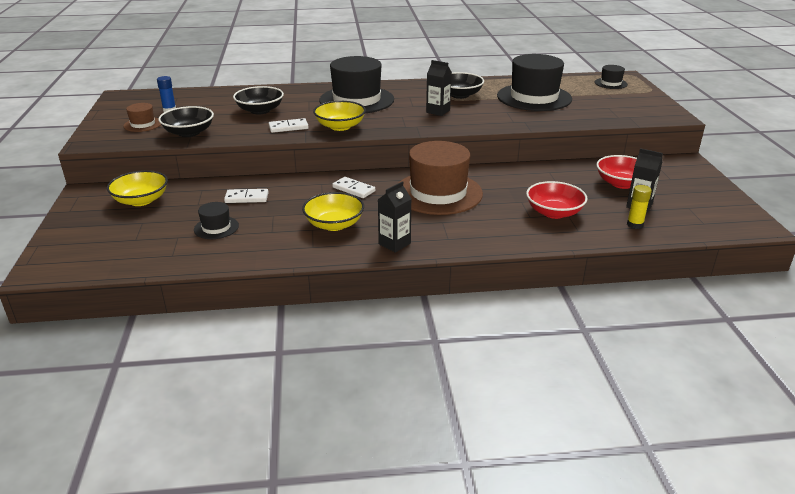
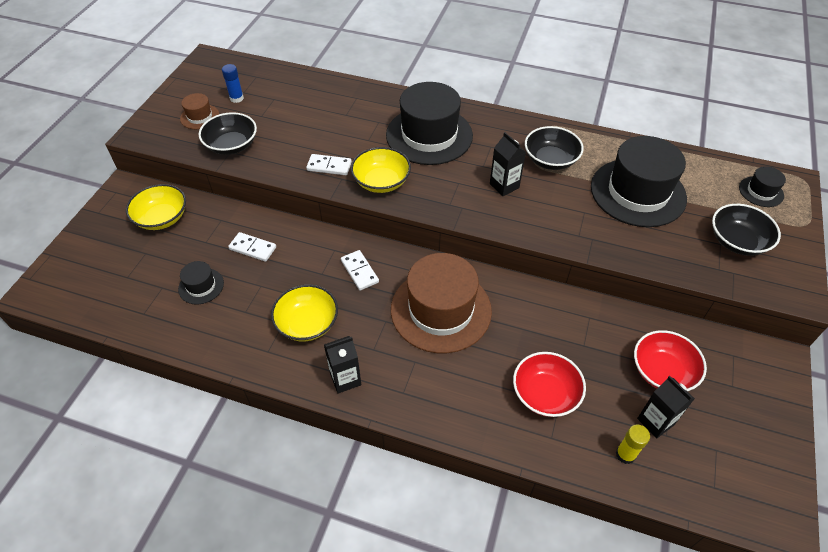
camera: 25 degrees right, 20 degrees up
(260, 110) = (320, 125): black bowl -> black bowl (737, 241)

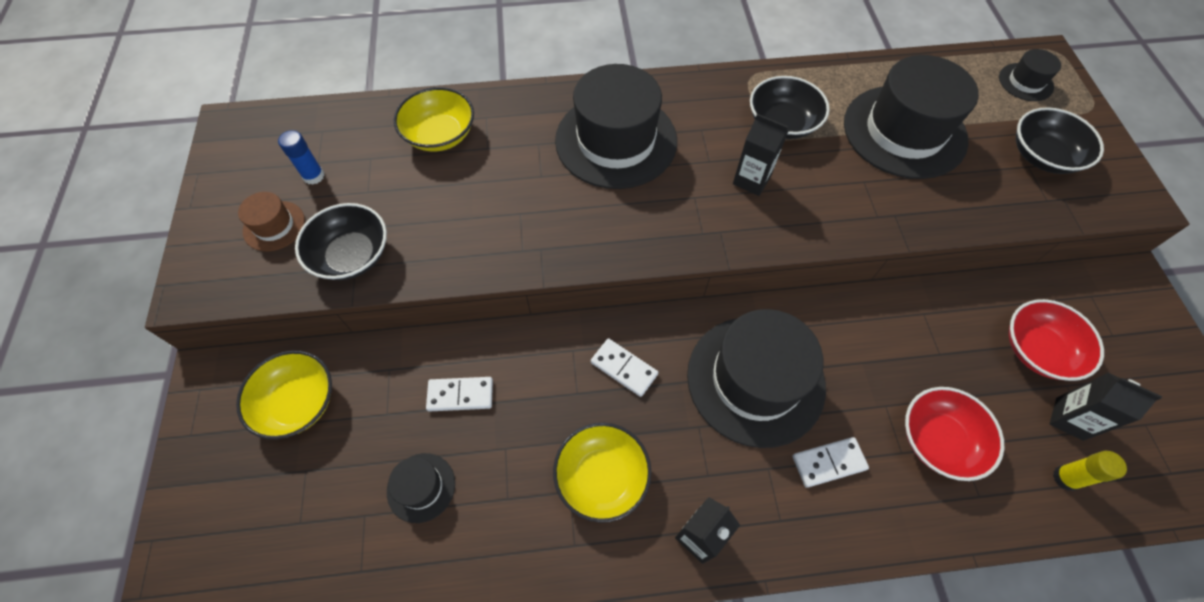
camera: 25 degrees left, 10 degrees up
(329, 166) = (512, 236): white domino -> white domino (828, 462)
(381, 181) = (596, 233): yellow bowl -> yellow bowl (440, 135)
(441, 310) = (755, 380): brown hat -> black hat

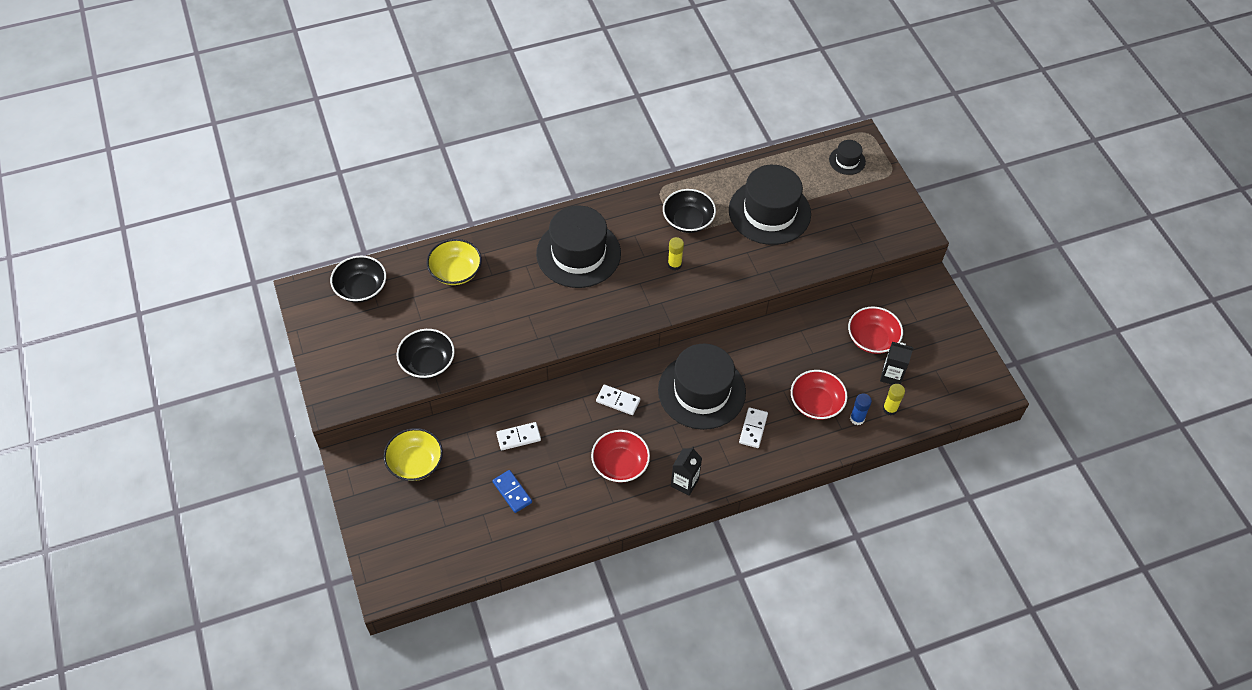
camera: 15 degrees left, 5 degrees down
(274, 226) = (367, 354): brown hat -> none
(313, 176) = (379, 316): blue glue stick -> blue glue stick (857, 418)
(421, 487) = (512, 492): black hat -> blue domino
(602, 477) = (620, 464): yellow bowl -> red bowl
(751, 180) = (674, 264): black carton -> yellow glue stick
(828, 462) = (753, 428): white domino -> white domino turned 45 degrees counterclockwise
(1042, 156) = (859, 213): black bowl -> black bowl (361, 288)

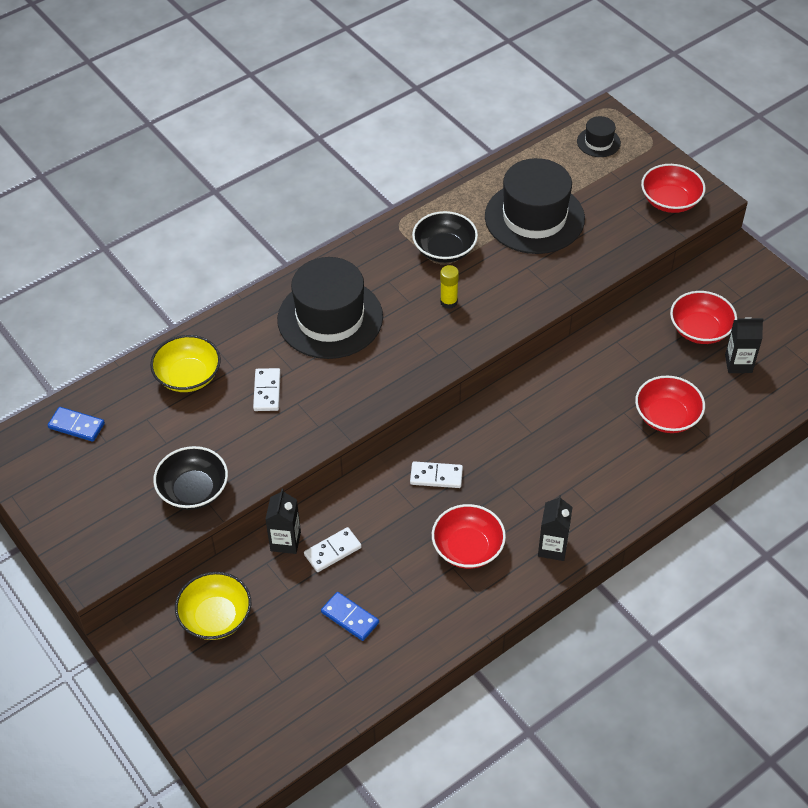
camera: 15 degrees left, 5 degrees down
(361, 288) = (76, 426): black bowl -> blue domino
(487, 419) = (285, 541): none -> black carton
(701, 391) = (530, 438): black hat -> none
(753, 428) = (607, 464): white domino -> white domino (267, 391)
(857, 418) = (720, 421): blue glue stick -> none
(885, 226) = (670, 201): none -> red bowl
(890, 409) = (752, 400): yellow glue stick -> none

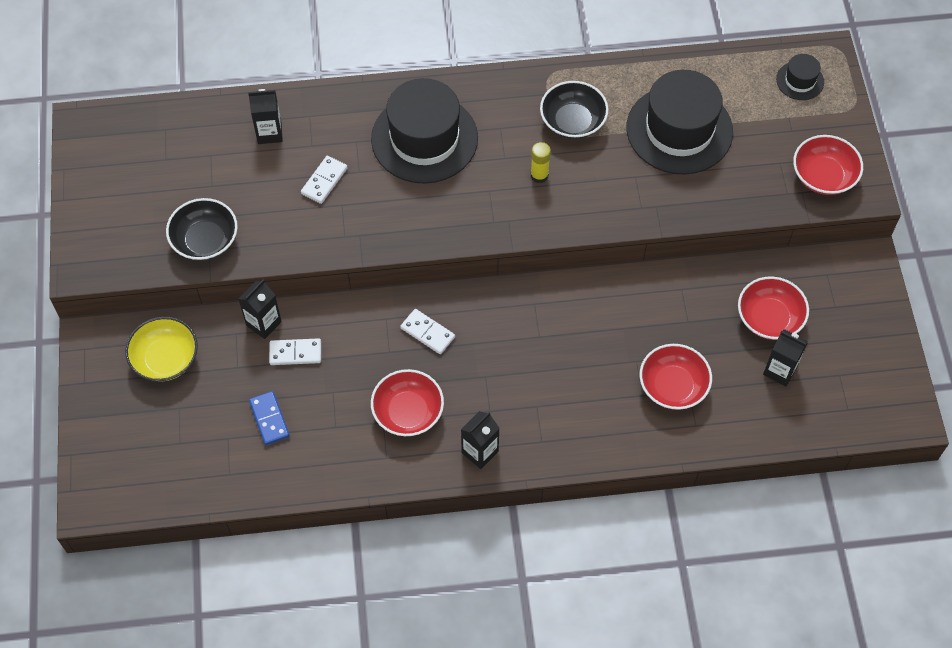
camera: 30 degrees right, 10 degrees up
(76, 426) = (152, 132): blue domino -> none
(188, 376) = (269, 133): yellow bowl -> black carton

